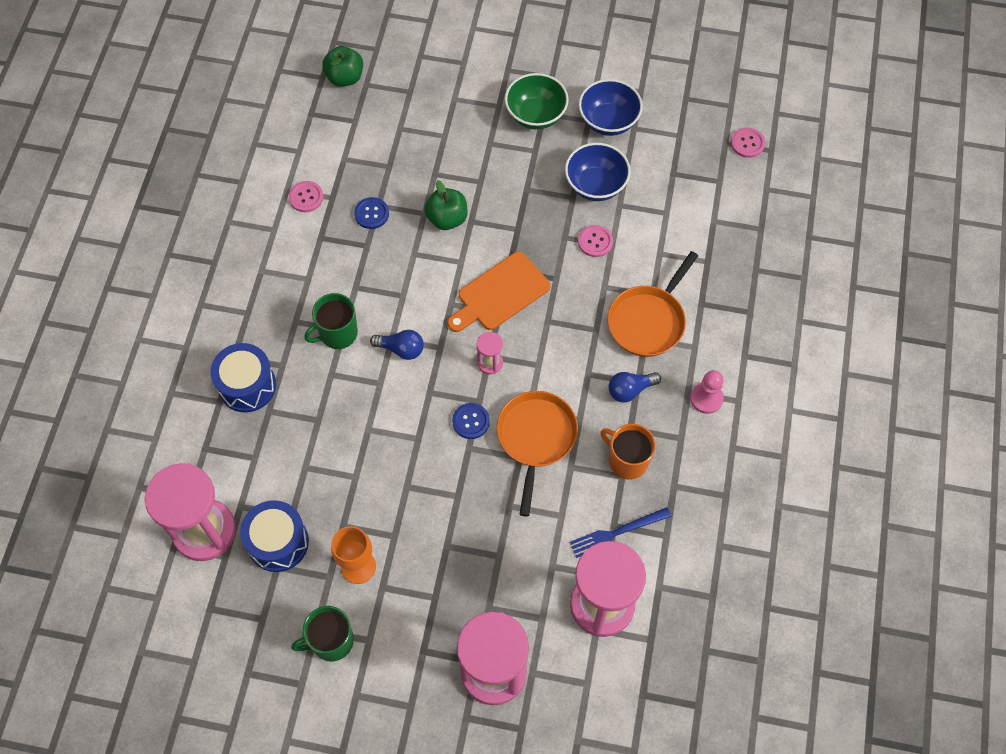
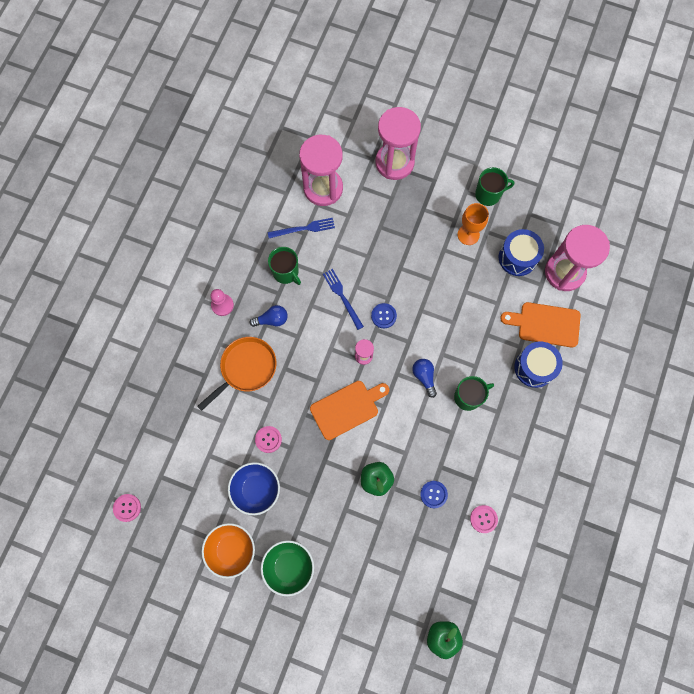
camera: 170 degrees left, 10 degrees up
(233, 448) = (545, 324): none -> orange cutting board
(401, 349) = (424, 377): blue light bulb -> blue light bulb turned 45 degrees clockwise
(536, 438) = (342, 297): orange pan -> blue fork
(608, 121) = (231, 550): blue bowl -> orange bowl
(627, 460) = (286, 272): orange mug -> green mug

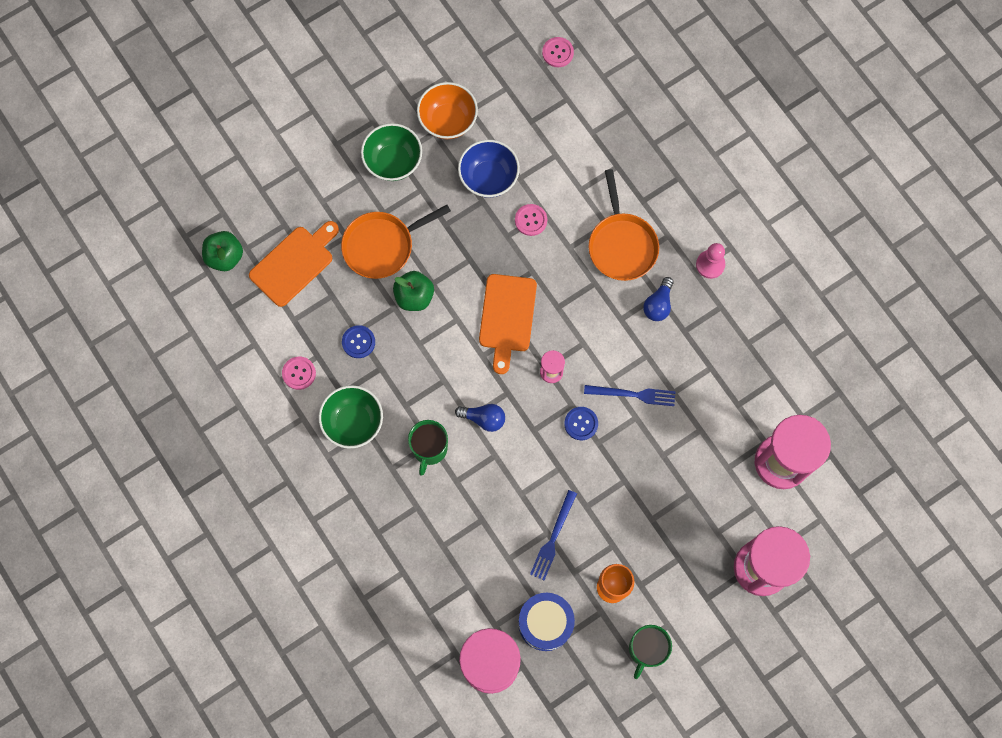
camera: 125 degrees right, 0 degrees up
(286, 272) = (703, 354): green mug -> none
(304, 228) = (744, 407): blue fork -> blue fork (553, 538)
(356, 528) = (382, 246): none -> orange pan
(488, 458) = (353, 422): none -> green bowl
(534, 367) = (409, 543): blue drum -> none
(545, 324) = (447, 593): orange cutting board -> orange cutting board (294, 263)

